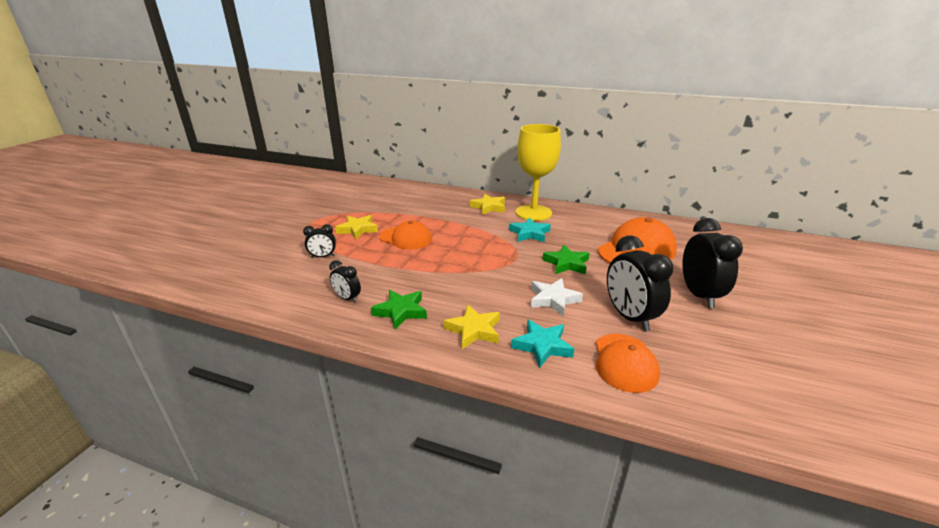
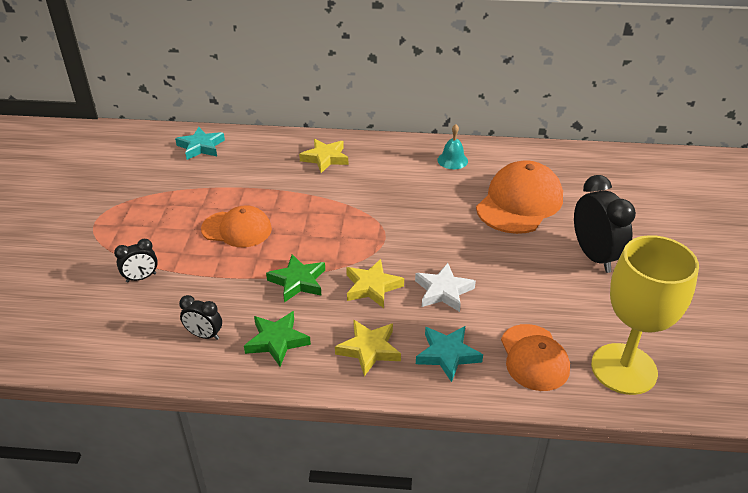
camera: 15 degrees left, 10 degrees up
(358, 229) = (166, 224): yellow star -> yellow star (372, 287)
(529, 233) = (390, 196): turquoise star -> turquoise star (201, 147)
(533, 213) = (385, 160): yellow goblet -> yellow goblet (623, 369)
(566, 263) = (445, 236): green star -> green star (298, 281)
(587, 219) = (452, 160): none -> turquoise bell
(629, 317) = (528, 299): black clock -> none

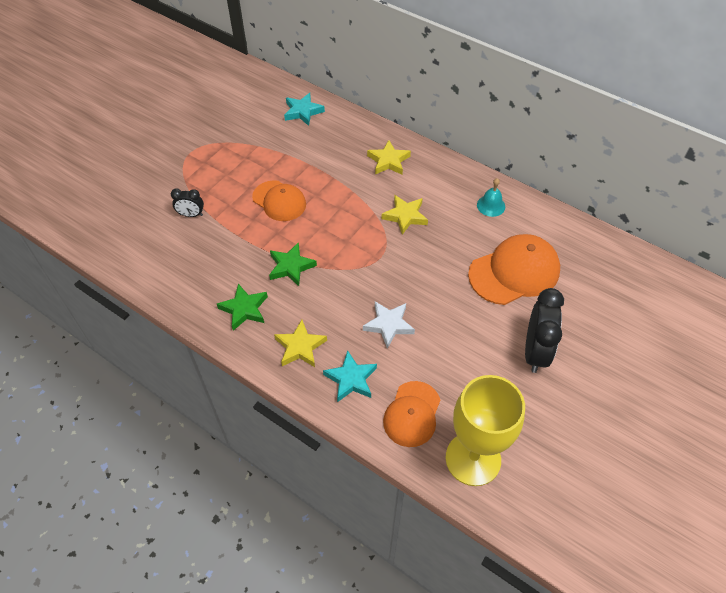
camera: 30 degrees right, 15 degrees up
(204, 335) = (202, 281): black clock -> none
(372, 287) = (339, 296): yellow star -> yellow star (405, 216)

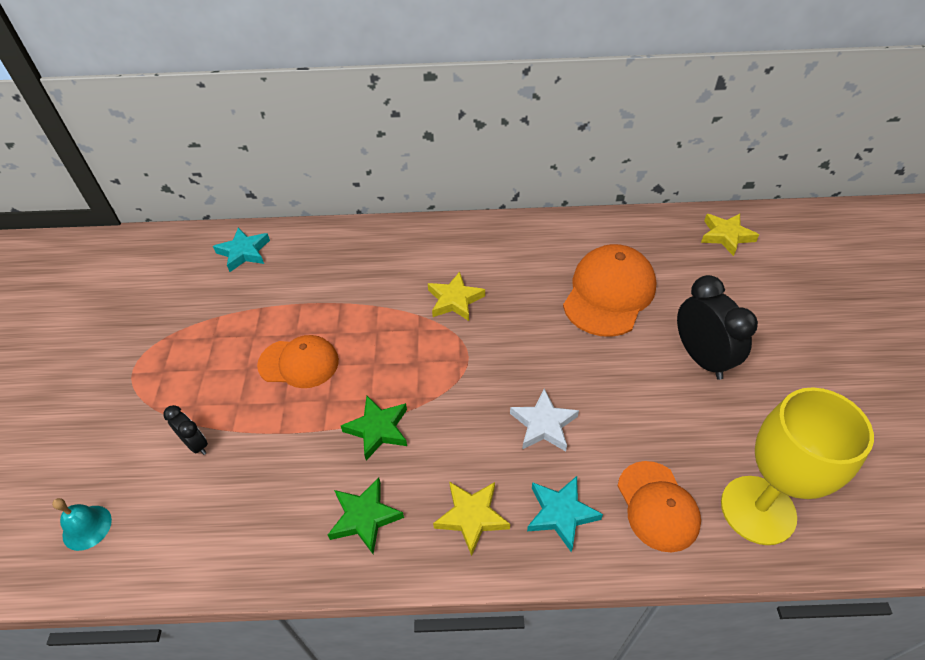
camera: 35 degrees left, 5 degrees down
(191, 215) = (196, 444): black clock -> black clock turned 105 degrees counterclockwise
(388, 161) = (386, 254): yellow star -> yellow star (726, 236)
(491, 205) = (527, 243): turquoise bell -> turquoise bell (87, 527)

